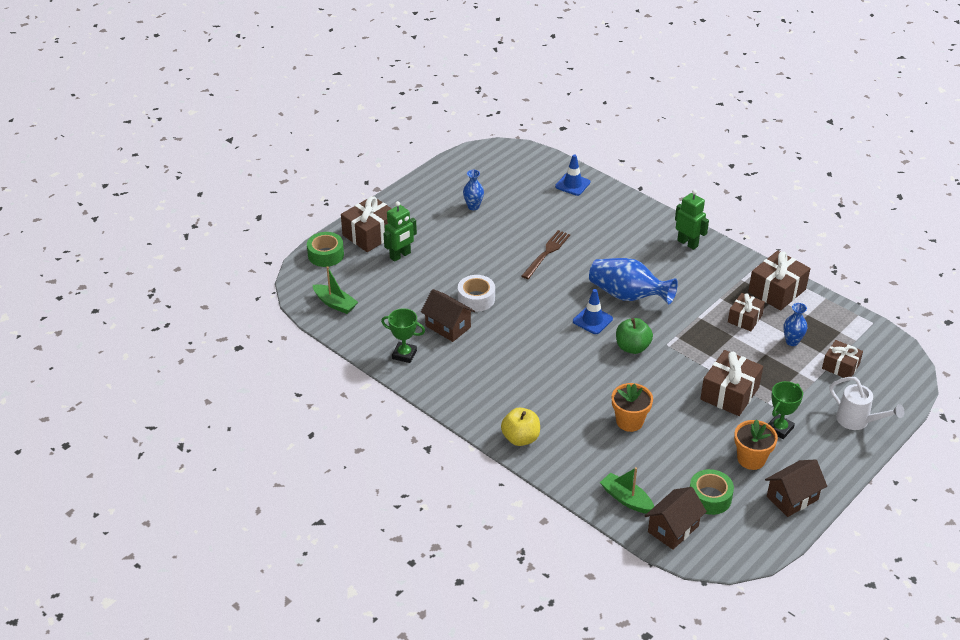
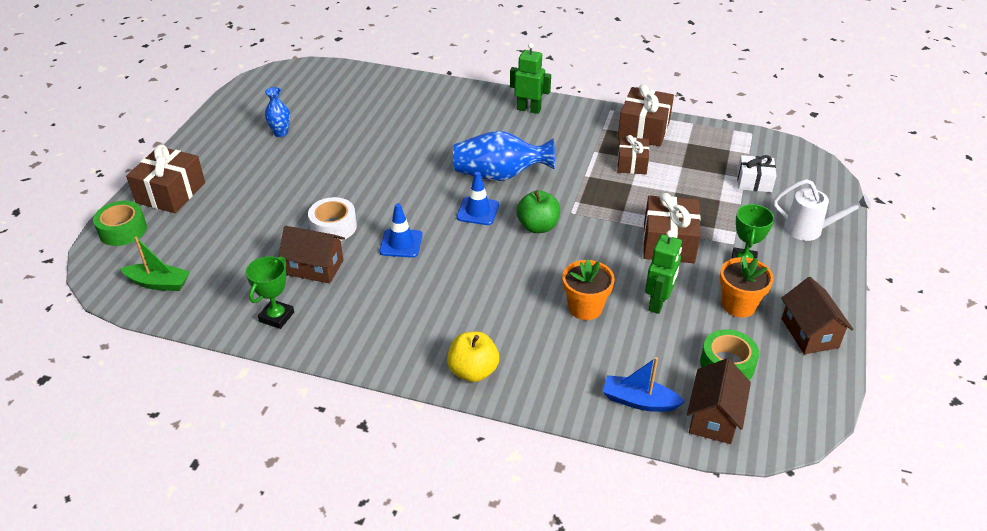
camera: 25 degrees left, 0 degrees up
(400, 255) = (219, 205): green robot -> green robot (658, 303)
(404, 354) = (276, 317): green trophy -> green trophy turned 60 degrees counterclockwise
(547, 253) = (388, 157): brown fork -> none
(572, 184) = (378, 85): blue traffic cone -> blue traffic cone (401, 243)
(626, 499) = (639, 401): green boat -> blue boat
(792, 341) = (692, 172): blue vase -> none
(792, 498) = (809, 333): brown house -> brown house turned 45 degrees counterclockwise
(840, 366) = (754, 182): brown gift -> white gift

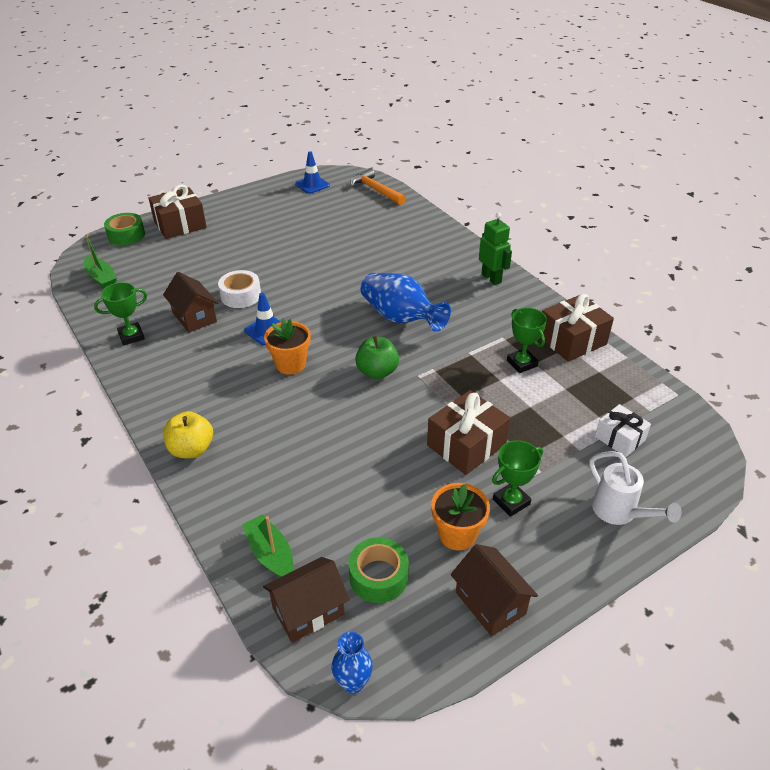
camera: 40 degrees right, 0 degrees up
(281, 133) = (292, 216): blue vase -> blue vase (353, 682)
(330, 75) = (375, 190): none -> orange hammer
(478, 211) = (349, 336): blue traffic cone -> blue traffic cone (312, 185)
(585, 308) = (329, 455): orange flower pot -> orange flower pot (290, 364)
(632, 164) = (522, 363): brown gift -> green trophy
(639, 401) = (270, 554): blue boat -> green boat
(658, 303) = (390, 488): green robot -> none
(809, 333) = (490, 603): brown house -> brown house turned 60 degrees counterclockwise

